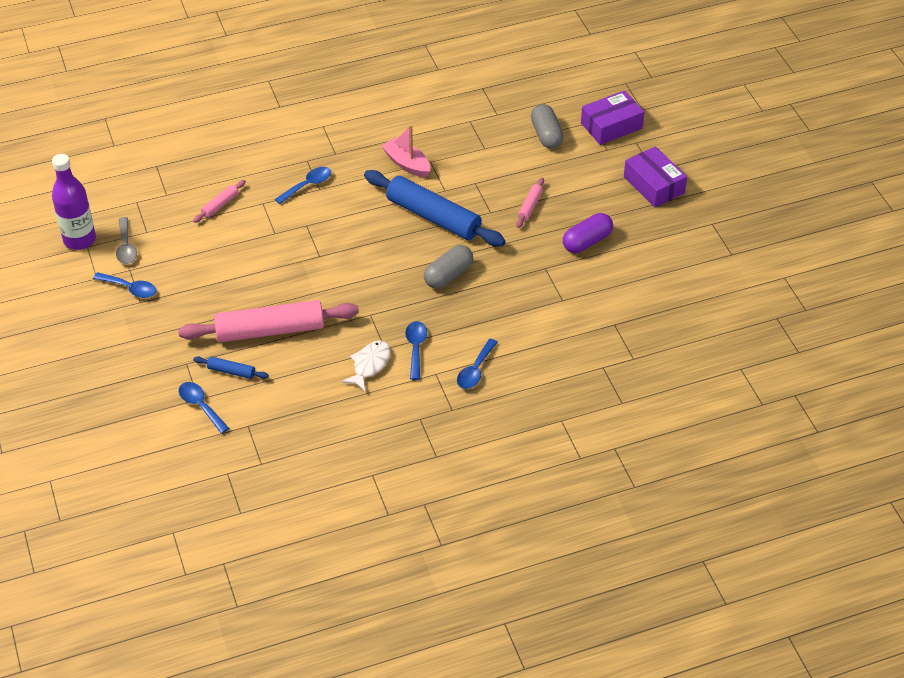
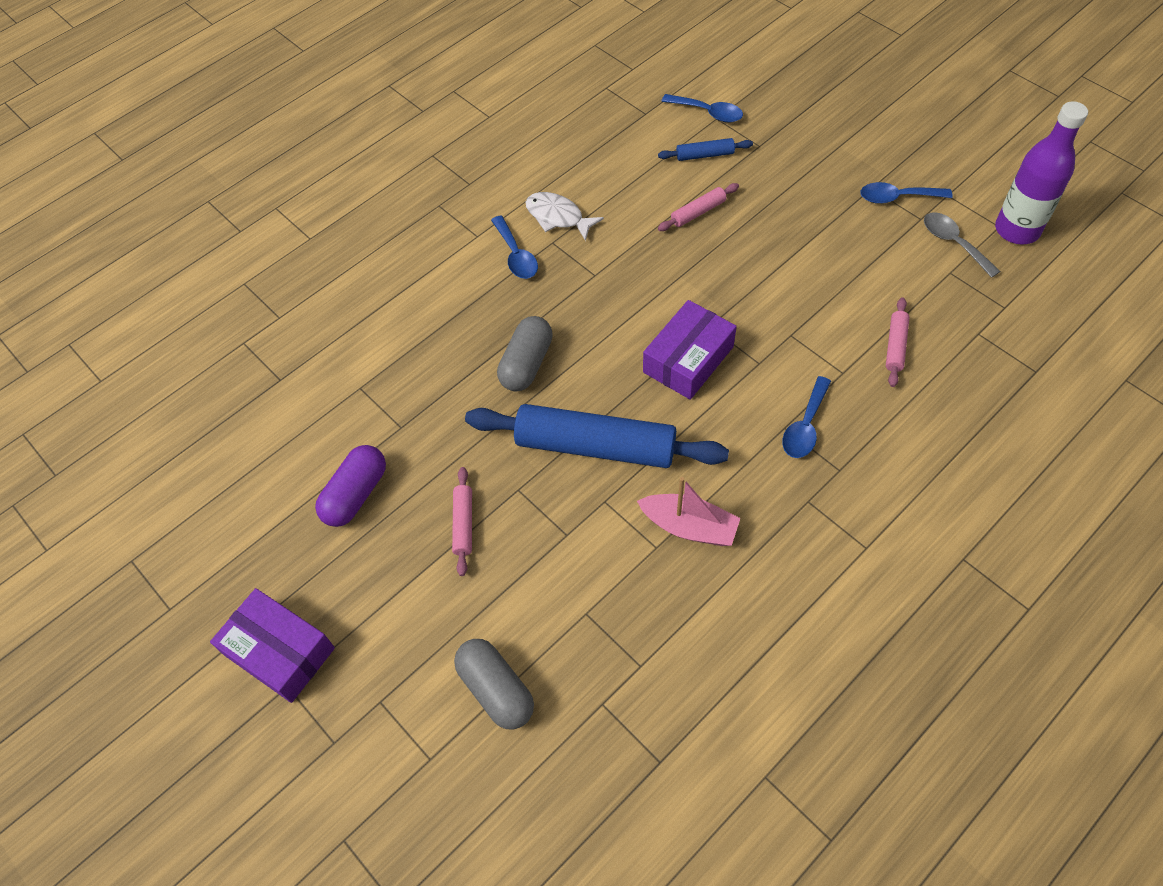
camera: 160 degrees right, 10 degrees up
(270, 330) = (698, 212): pink rolling pin -> pink rolling pin, size x0.44
(369, 365) = (558, 217): white fish -> white fish turned 120 degrees clockwise
(475, 370) = (432, 256): blue spoon -> none
(611, 126) = (389, 765): purple box -> purple box (688, 359)

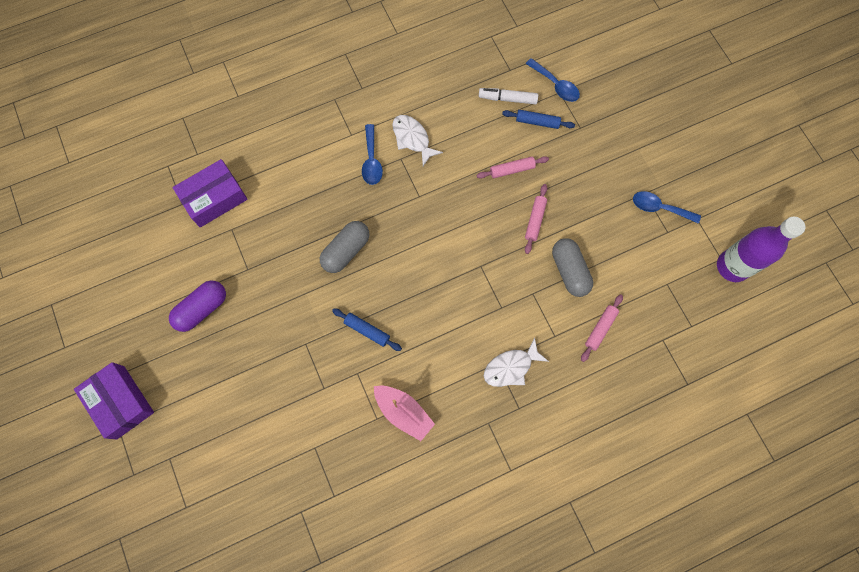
camera: 15 degrees right, 15 degrees up
(463, 524) = (262, 356): pink rolling pin -> pink rolling pin (535, 220)
(496, 689) = (241, 478): grey capsule -> grey capsule (569, 271)
(595, 446) = (367, 330): blue rolling pin -> blue rolling pin, size x0.44
(657, 143) = (507, 99): none -> white marker
(688, 359) = (455, 287): purple box -> purple box (214, 198)
(805, 426) = (511, 367): blue spoon -> white fish
(954, 243) = (681, 261): grey spoon -> none

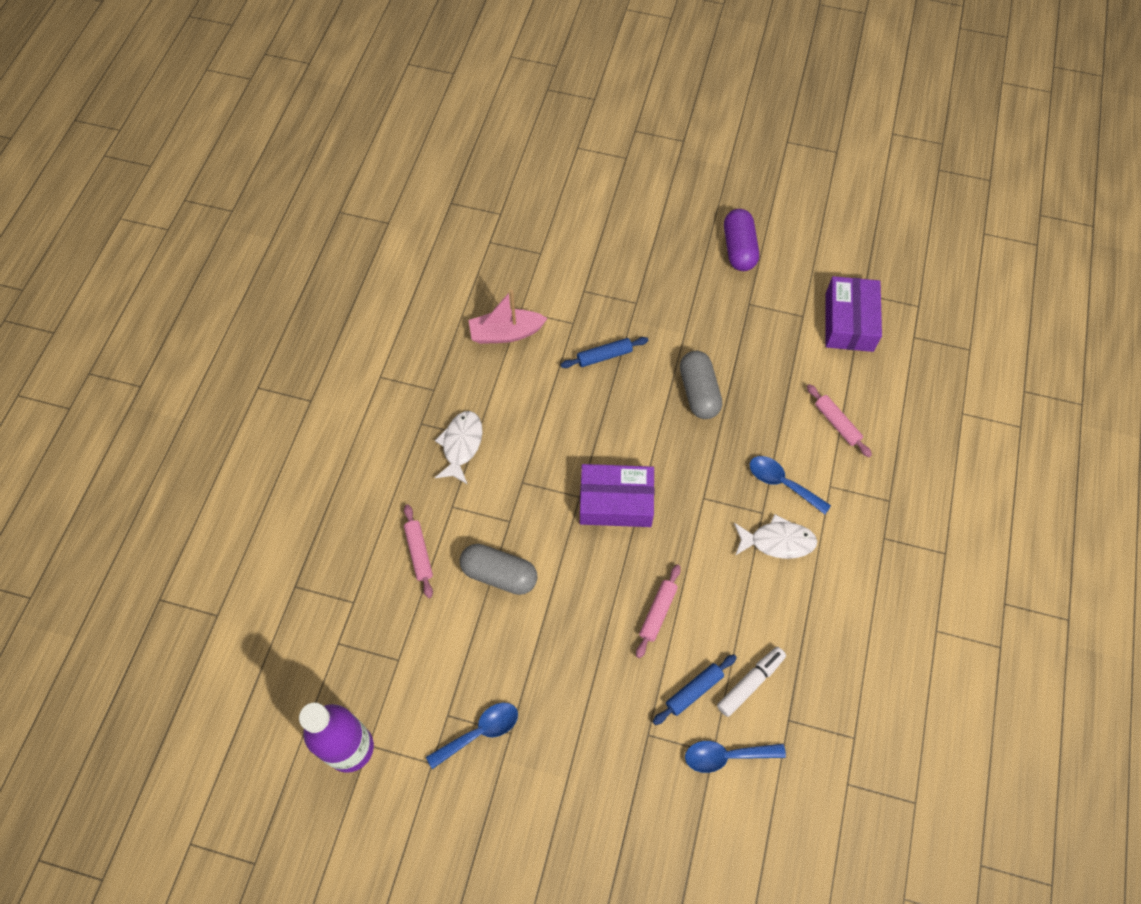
camera: 130 degrees right, 10 degrees down
(120, 402) = (703, 152): purple box -> purple box (616, 501)
(535, 220) = (581, 587): pink rolling pin -> pink rolling pin (837, 423)

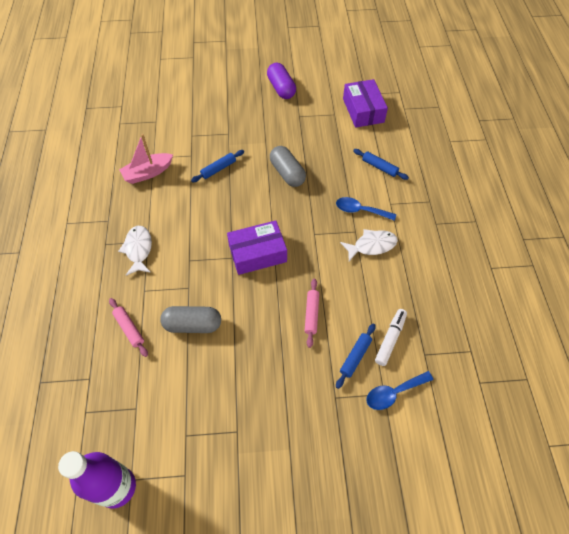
camera: 20 degrees left, 5 degrees down
(480, 732) = (214, 439): blue spoon -> none
(837, 423) = (379, 167): pink rolling pin -> blue rolling pin

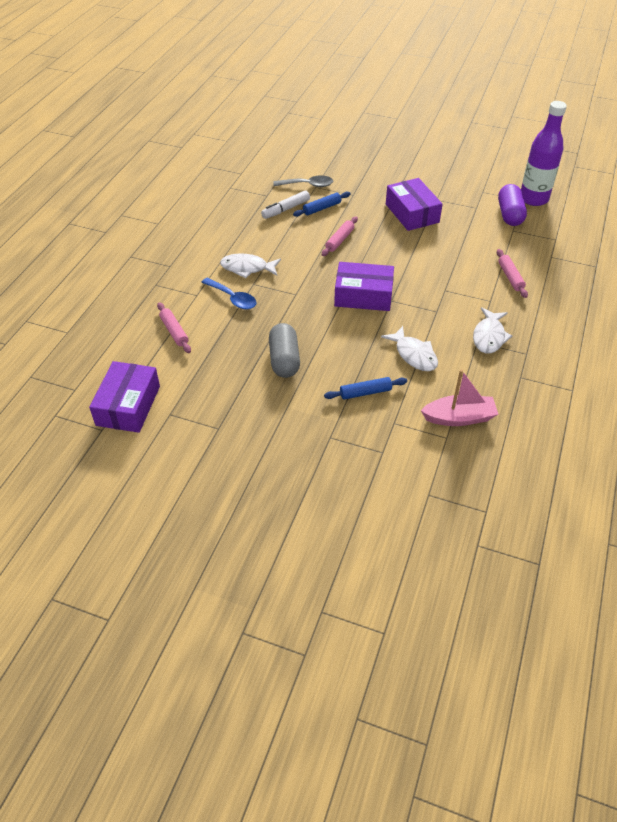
camera: 155 degrees left, 10 degrees down
(192, 325) = (450, 263): grey capsule -> none
(194, 211) = (414, 355): none -> white fish
(256, 390) = (412, 213): none -> purple box
(281, 88) = (212, 483): purple capsule -> purple capsule (509, 214)
(379, 167) = (174, 331): blue rolling pin -> pink rolling pin
(394, 392) = (307, 185): blue spoon -> grey spoon

